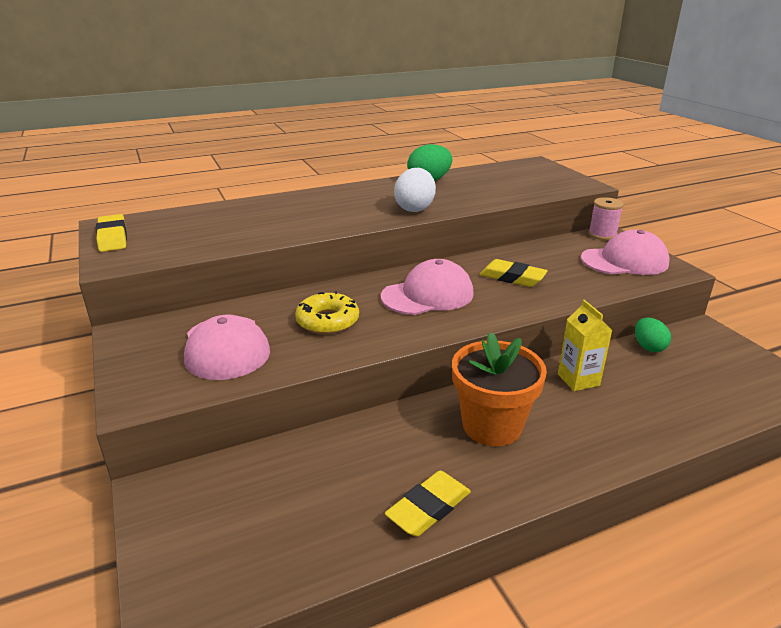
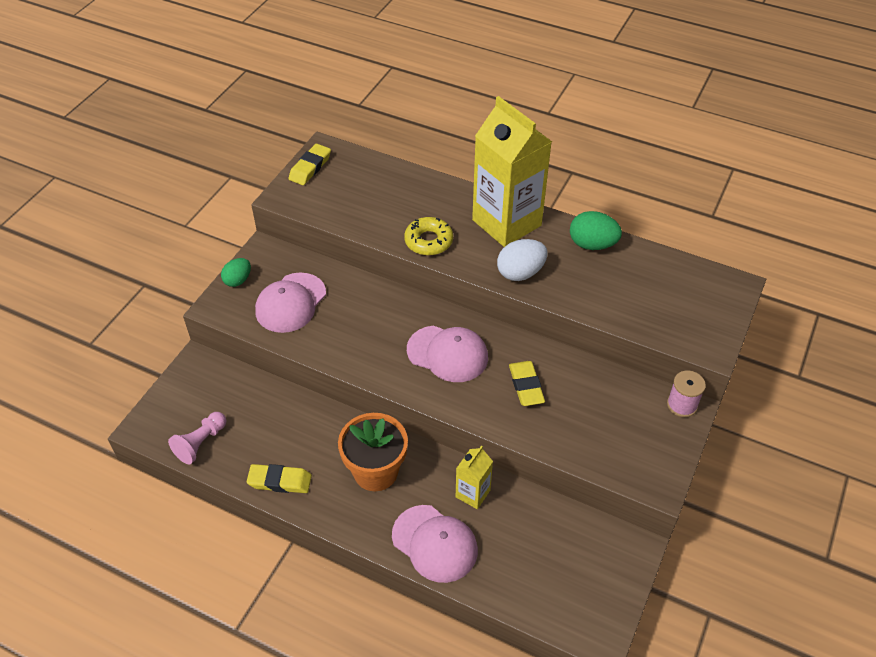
camera: 50 degrees right, 20 degrees up
(282, 557) = (201, 443): none -> pink pawn
(327, 321) = (362, 326): yellow donut -> yellow donut (428, 241)
(353, 195) = (506, 223): none -> yellow carton
(624, 261) = (638, 443): pink cap -> pink cap (434, 543)
(648, 347) = (564, 518): green egg -> green egg (238, 280)

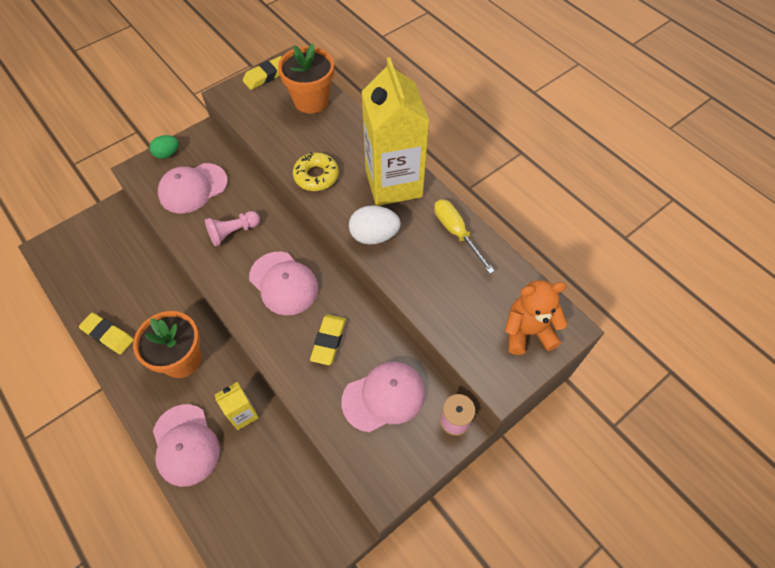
camera: 25 degrees right, 10 degrees up
(201, 443) = (75, 277): pink pawn -> pink pawn (233, 232)
(373, 176) = (311, 101): none -> orange flower pot
(592, 244) = (456, 233): green egg -> yellow screwdriver
(608, 411) = (384, 397): none -> pink cap
(706, 301) = (527, 331): none -> orange teddy bear

